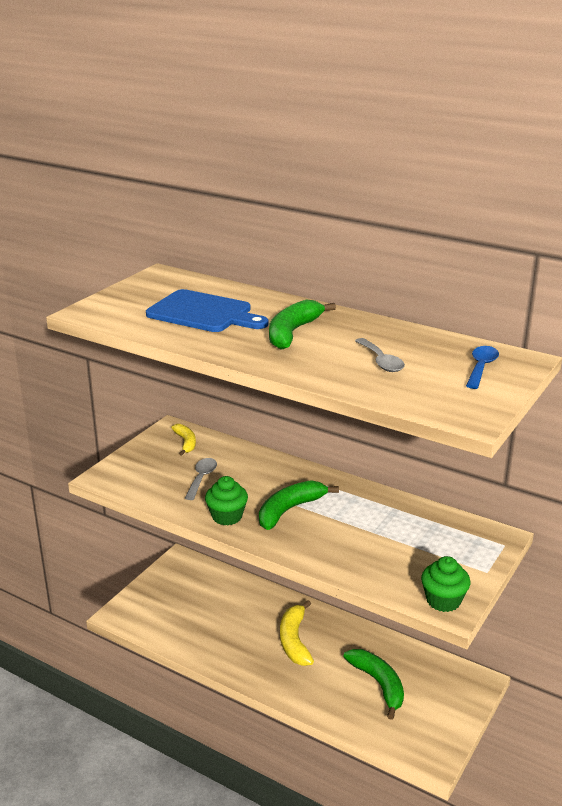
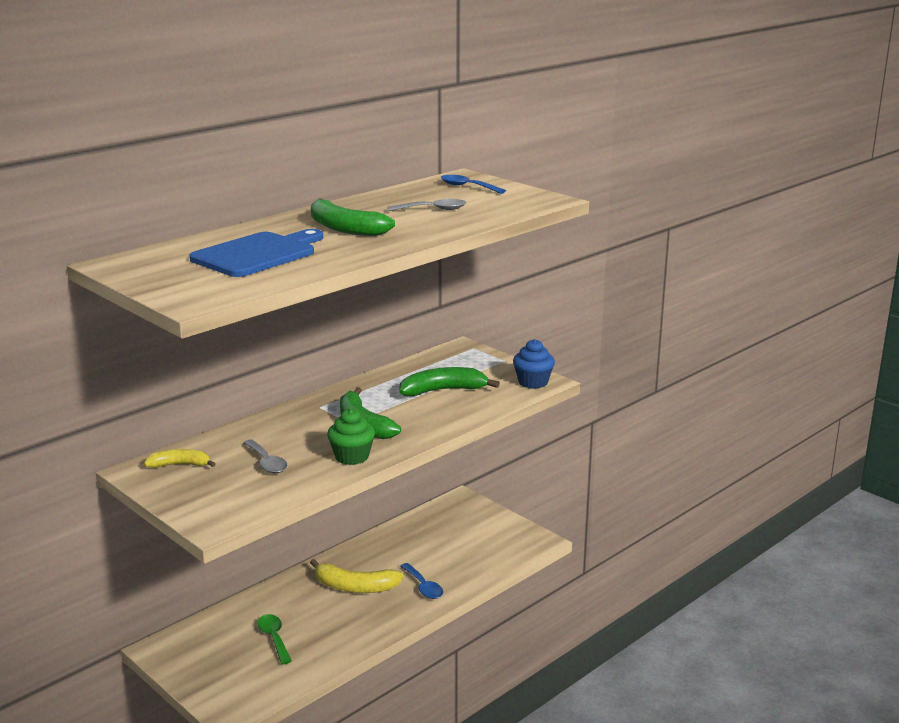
camera: 75 degrees left, 5 degrees down
(202, 478) = (267, 463): grey spoon -> grey spoon turned 150 degrees counterclockwise
(209, 612) = (274, 638): none -> green spoon
(312, 685) = (423, 587): none -> blue spoon
(378, 684) = (440, 549): green banana -> green banana (443, 390)
(443, 600) = (533, 382): green cupcake -> blue cupcake

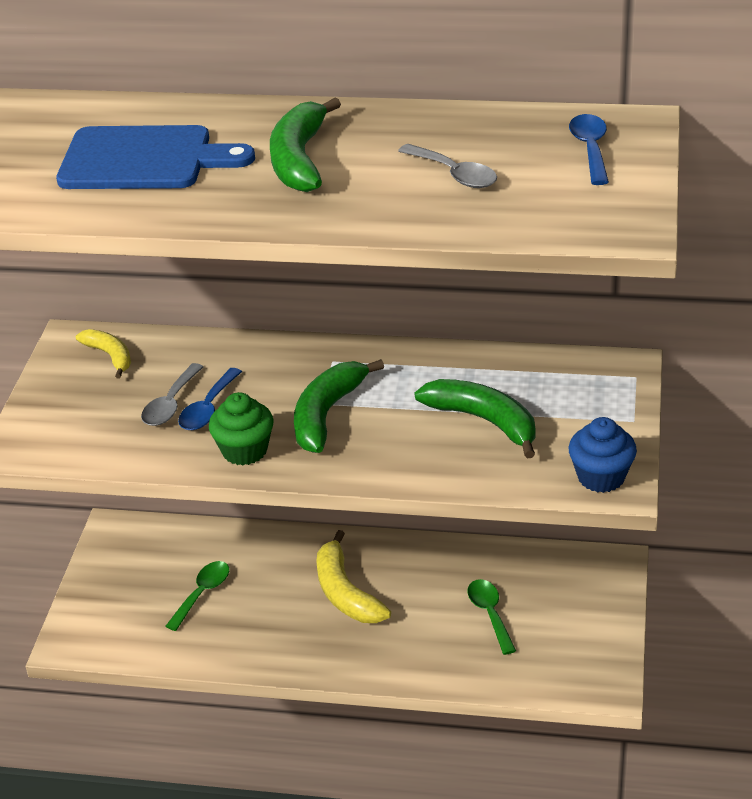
camera: 55 degrees right, 15 degrees up
(423, 587) = (402, 645): blue spoon -> blue spoon (208, 409)
(441, 549) = (490, 614): none -> green spoon

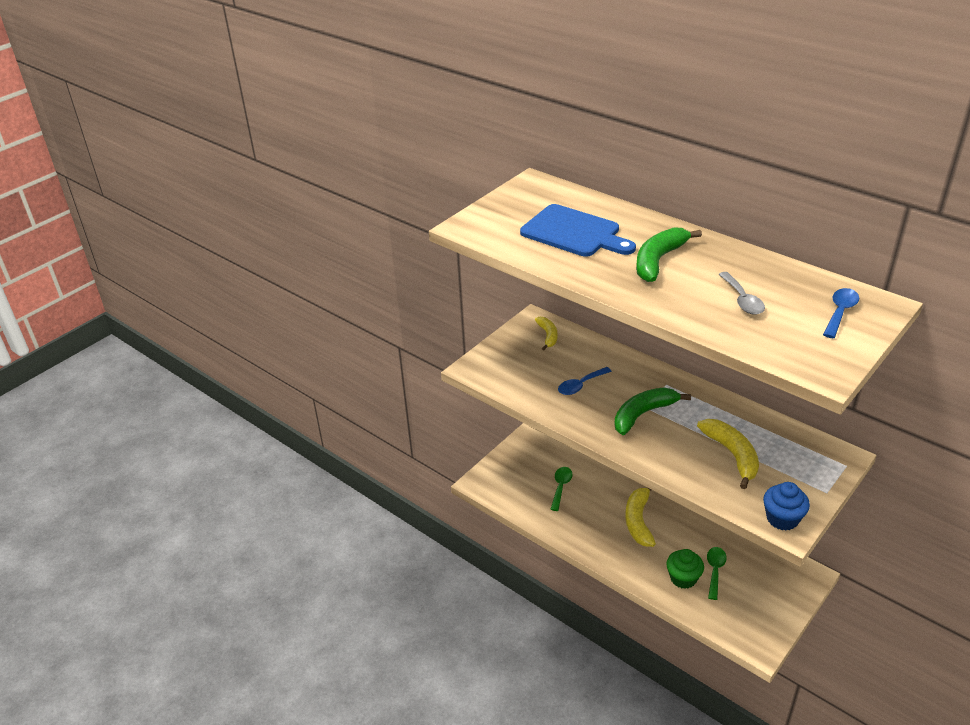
camera: 30 degrees right, 0 degrees up
(170, 404) = (562, 375): grey spoon -> none
(202, 593) = (561, 487): green spoon -> green spoon turned 45 degrees counterclockwise
(244, 450) = (585, 417): green cupcake -> green cupcake (683, 578)
(484, 421) = (732, 455): green banana -> yellow banana

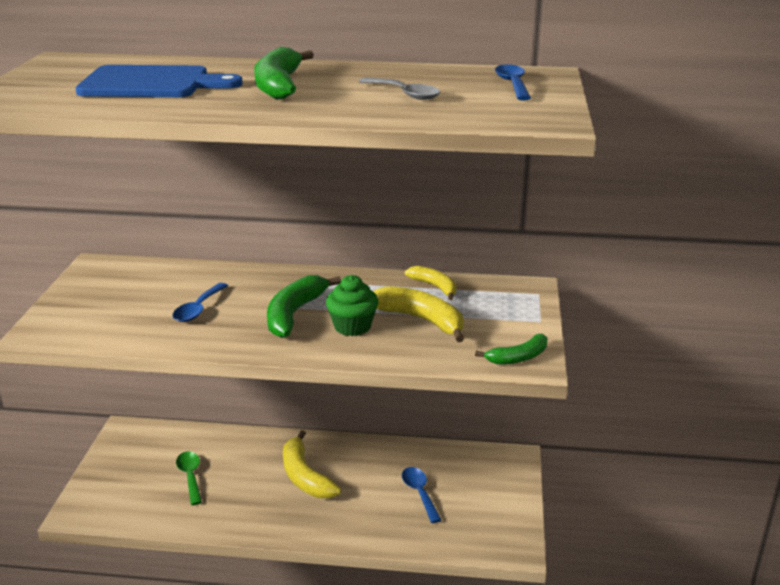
camera: 35 degrees left, 10 degrees down
(548, 336) = (124, 275): yellow banana -> yellow banana (434, 286)
(683, 578) = (391, 514): green cupcake -> green cupcake (352, 326)
(715, 570) = (419, 493): green spoon -> blue spoon
(782, 519) = (518, 357): blue cupcake -> green banana

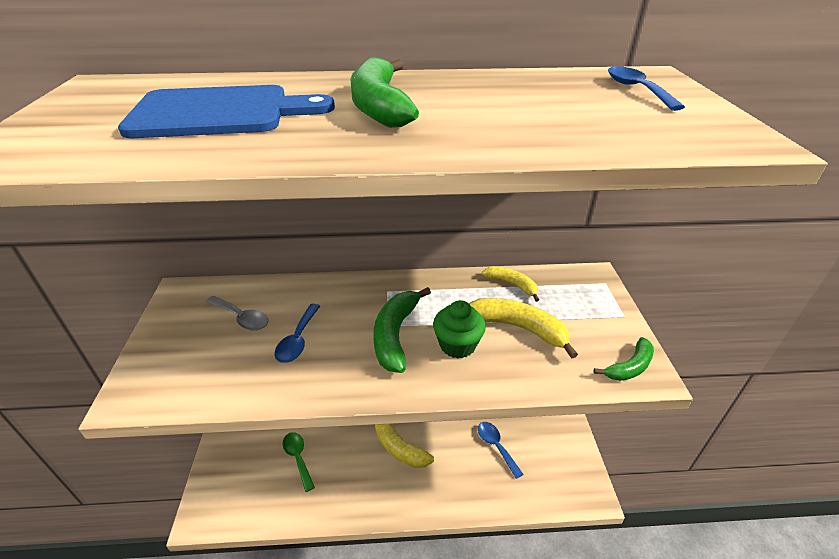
camera: 10 degrees left, 10 degrees up
(405, 94) = (535, 110): grey spoon -> grey spoon (242, 318)

